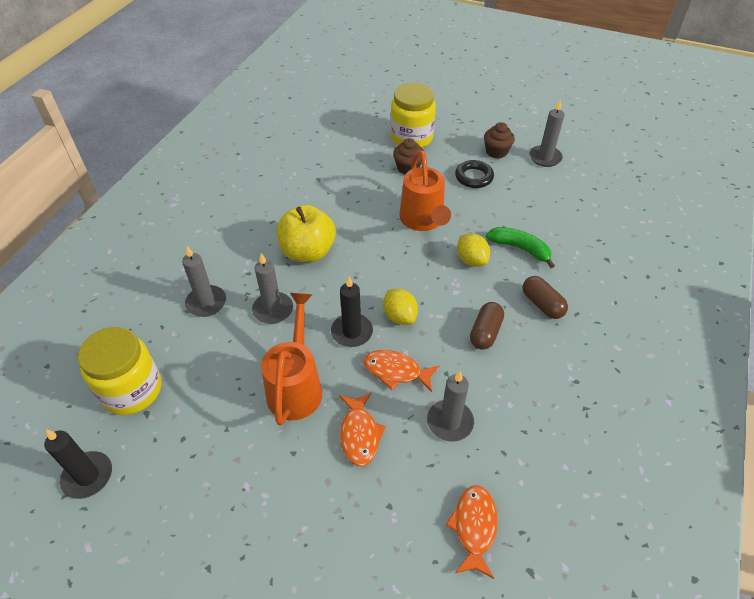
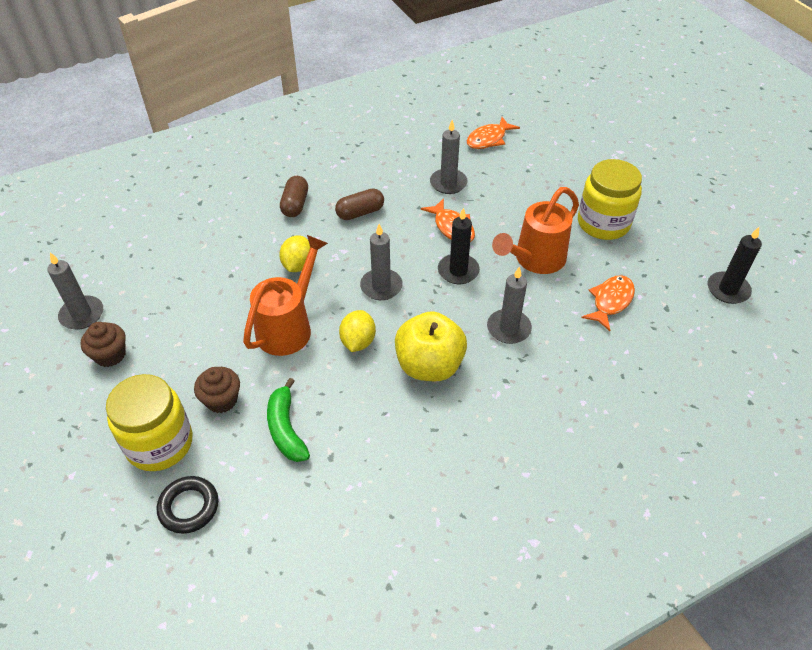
camera: 140 degrees left, 0 degrees up
(132, 390) = (673, 332): yellow jar -> yellow jar (603, 223)
(206, 303) = (567, 373): grey candle -> grey candle (381, 286)
(359, 434) = (514, 209): orange fish -> orange fish (610, 301)
(399, 316) = (408, 259): yellow lemon -> yellow lemon (358, 342)
(474, 177) = (178, 341): black ring -> black ring (189, 507)
(520, 249) = (247, 249): green banana -> green banana (286, 429)

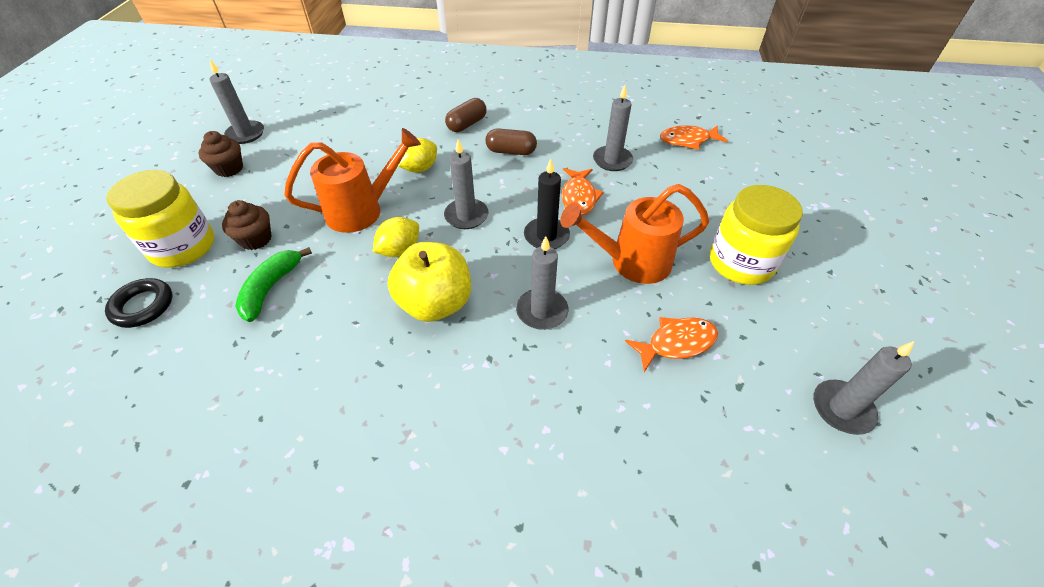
camera: 35 degrees right, 0 degrees up
(727, 289) = (842, 409): black candle -> grey candle

